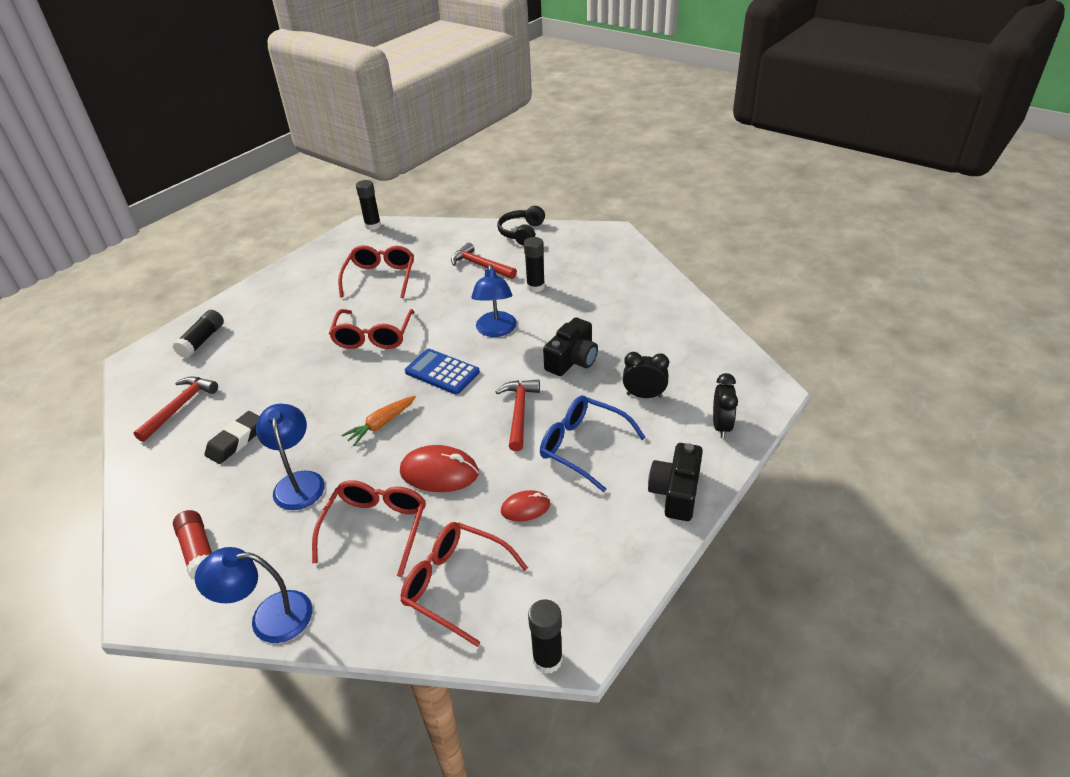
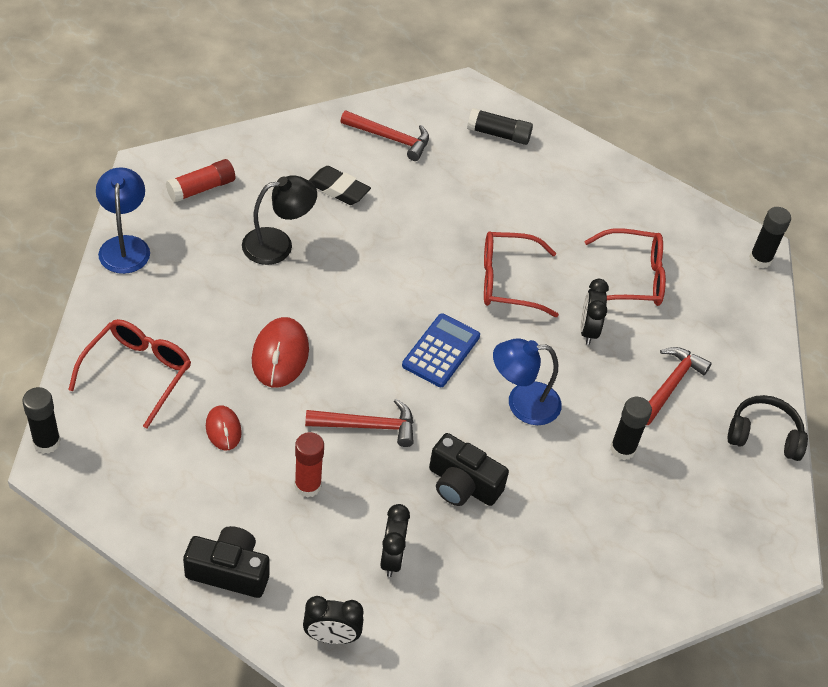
camera: 80 degrees right, 10 degrees up
(298, 482) = (278, 244): blue lamp -> black lamp
(376, 527) = (213, 309): red glasses -> none
(381, 424) = (355, 301): orange carrot -> none
(428, 298) = (588, 330): none -> black clock
(582, 446) = (308, 486): blue glasses -> red glue stick

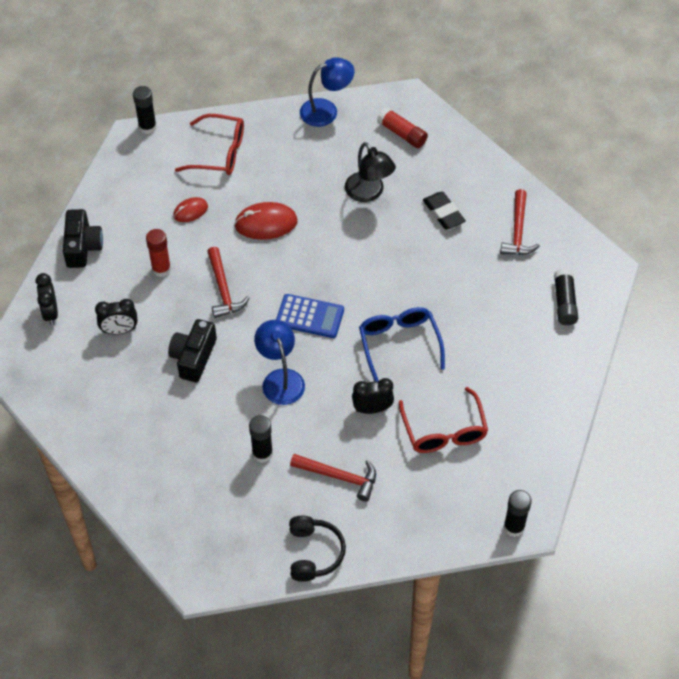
camera: 80 degrees right, 5 degrees up
(338, 189) = (443, 213): black eraser -> black eraser turned 45 degrees counterclockwise
(507, 281) = (399, 344): red glasses -> blue glasses

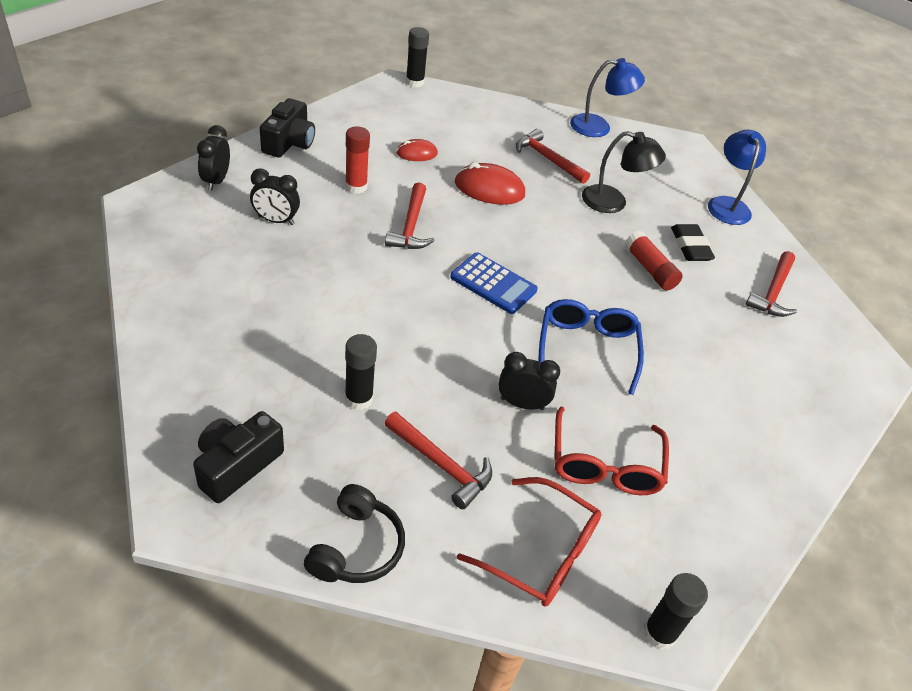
camera: 15 degrees right, 10 degrees down
(193, 357) = (339, 273): black camera -> black camera (237, 465)
(219, 153) = (473, 122): red glasses -> red glasses (541, 553)
(280, 379) = (426, 330): blue lamp -> blue lamp (727, 204)
(298, 168) = (547, 159): none -> red hammer
(369, 193) = (613, 202): black lamp -> black lamp turned 60 degrees counterclockwise
(402, 134) = (670, 169): red glue stick -> red glue stick (650, 269)
(564, 303) = (812, 382): black glue stick -> none

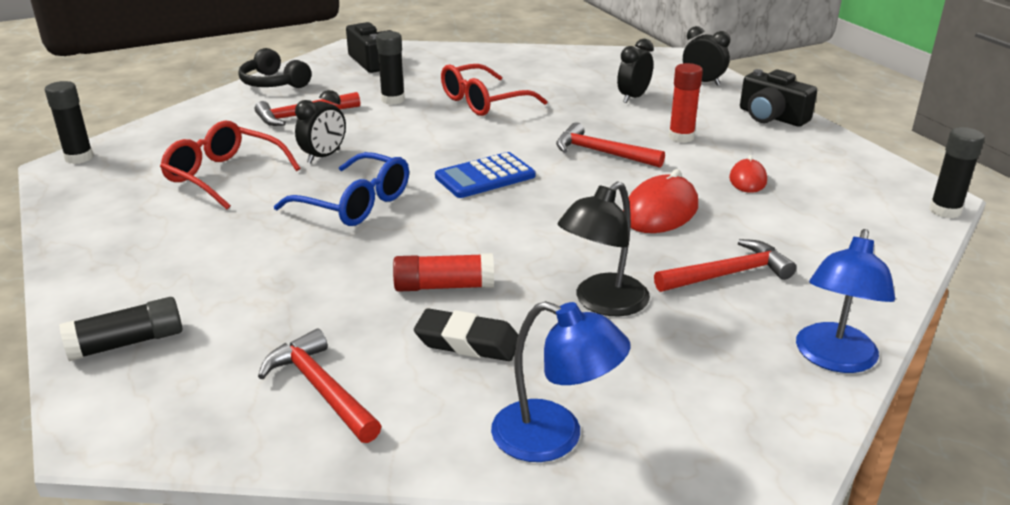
camera: 120 degrees right, 15 degrees down
(541, 553) = (191, 133): red glasses -> red glasses (483, 102)
(823, 397) = (127, 343): none -> black glue stick

